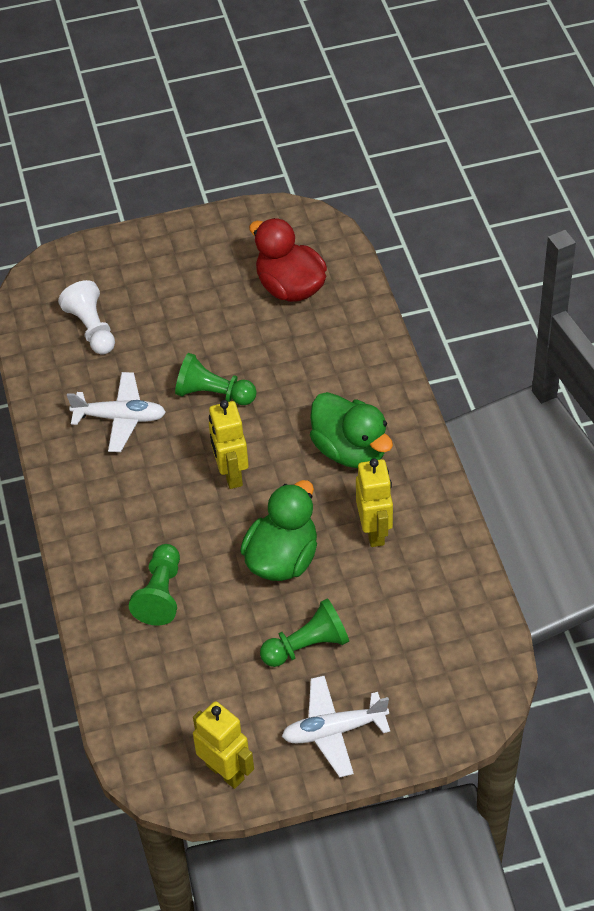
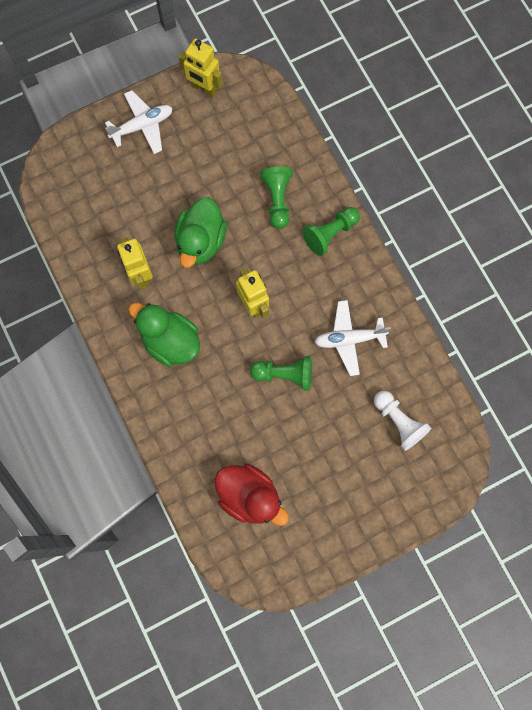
camera: 165 degrees right, 25 degrees up
(307, 646) = (171, 180): green pawn -> green pawn (330, 234)

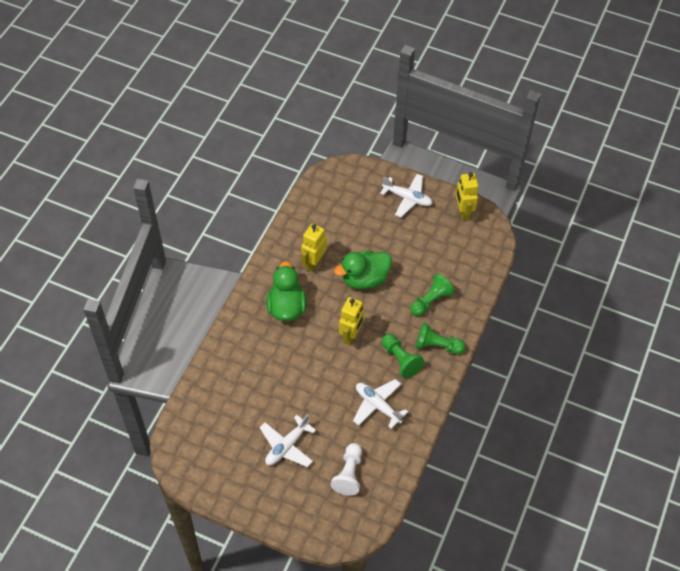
camera: 50 degrees right, 20 degrees down
(249, 496) = (226, 420): red duck -> none
(285, 374) = (321, 385): green pawn -> green pawn (400, 360)
(324, 458) = (287, 446): none -> white plane

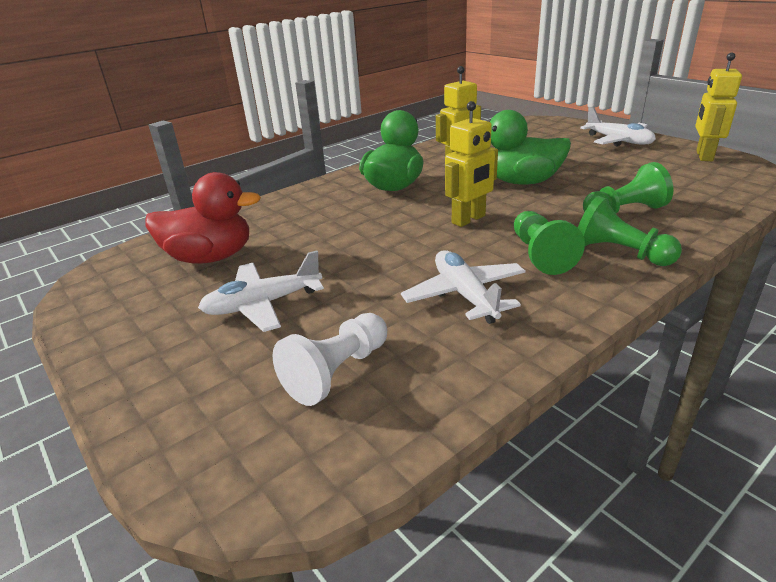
camera: 30 degrees right, 25 degrees down
(227, 419) = (210, 257): none -> red duck

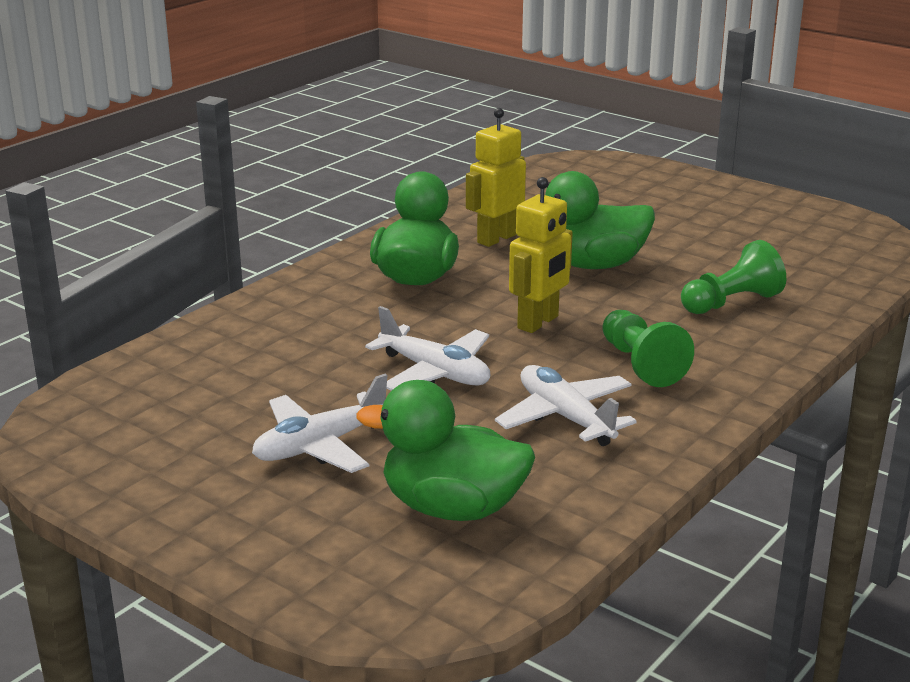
camera: 15 degrees left, 5 degrees down
(210, 257) = (207, 392): red duck -> none
(337, 372) = (452, 508): white pawn -> green duck
(618, 141) = (710, 196): white plane -> white plane (435, 372)
(620, 253) = (732, 356): green pawn -> none
(703, 156) = (822, 218): yellow robot -> none

